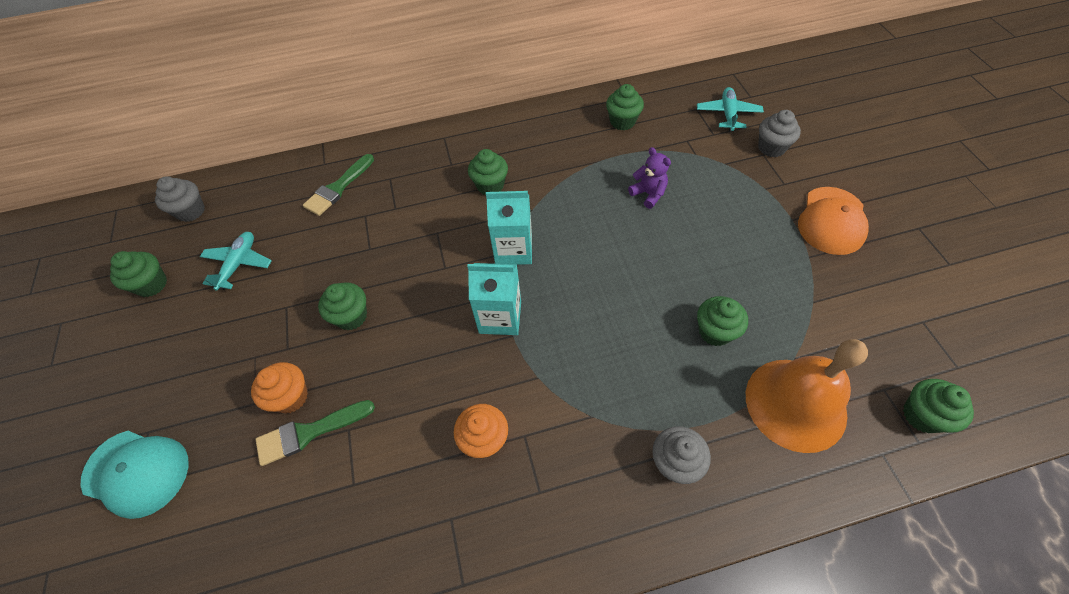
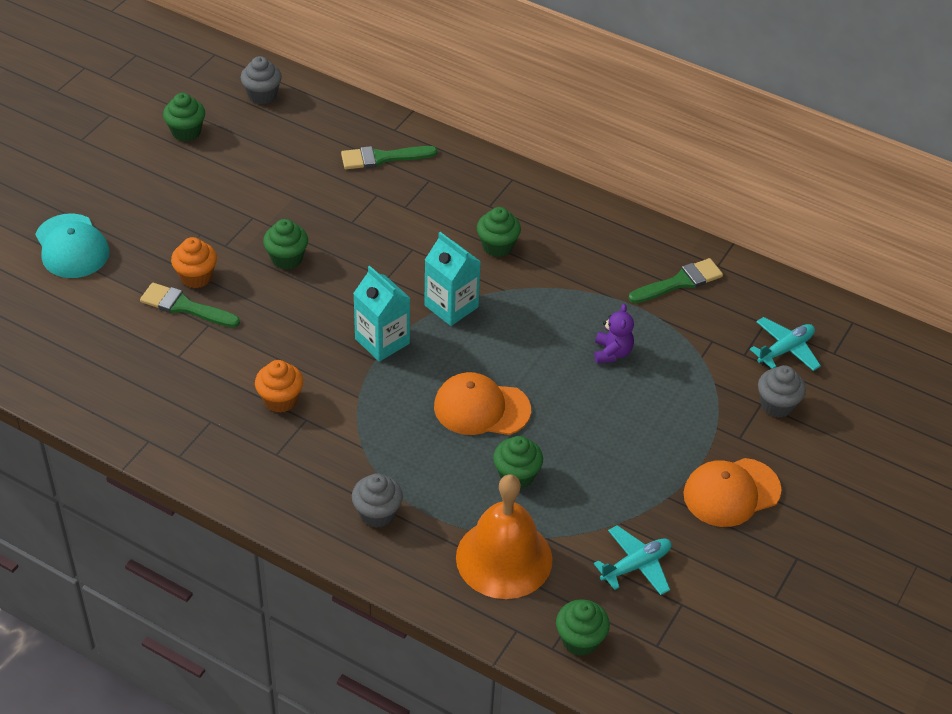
camera: 40 degrees right, 10 degrees down
(239, 264) = (254, 162): turquoise plane -> turquoise plane (636, 566)
(622, 122) = (680, 282): green cupcake -> green brush
(628, 304) = (481, 408): none -> orange cap

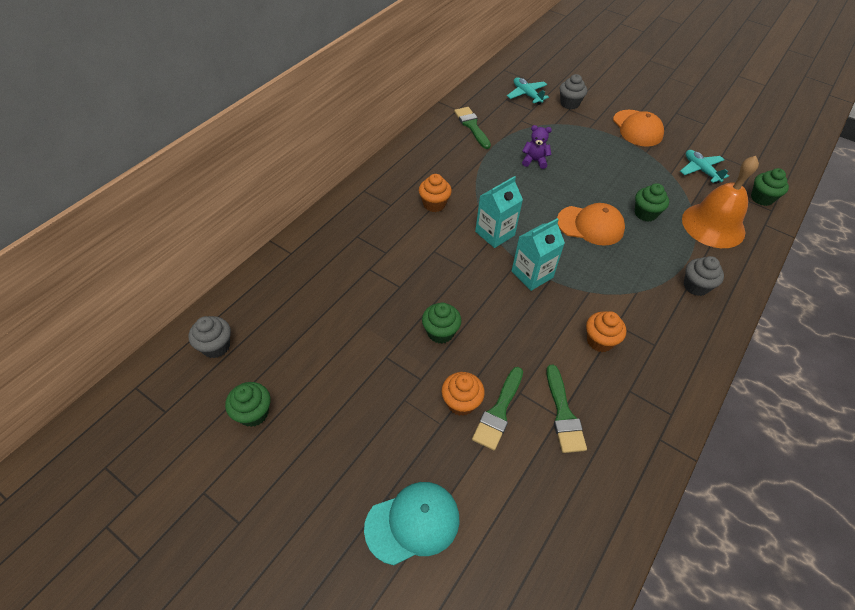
camera: 85 degrees left, 5 degrees up
(382, 158) = (325, 263): green brush -> green brush (563, 414)
(481, 408) = (590, 225): orange cap -> orange cap turned 90 degrees counterclockwise
(497, 246) = (434, 204): green cupcake -> orange cupcake

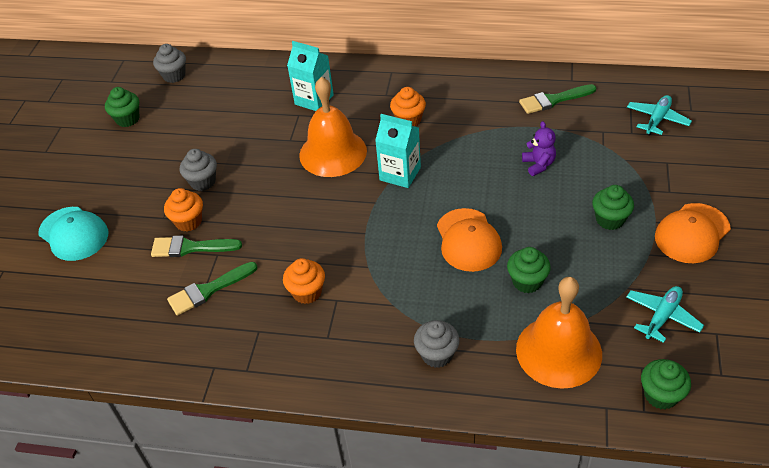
camera: 70 degrees right, 5 degrees down
(439, 264) = (333, 153): none -> orange bell
(440, 332) = (254, 183): green cupcake -> green cupcake (610, 220)
(472, 126) = (553, 100): green brush -> green brush turned 150 degrees counterclockwise
(532, 274) = (362, 218): turquoise carton -> turquoise carton (314, 99)
(569, 104) = (679, 159): grey cupcake -> grey cupcake (203, 182)

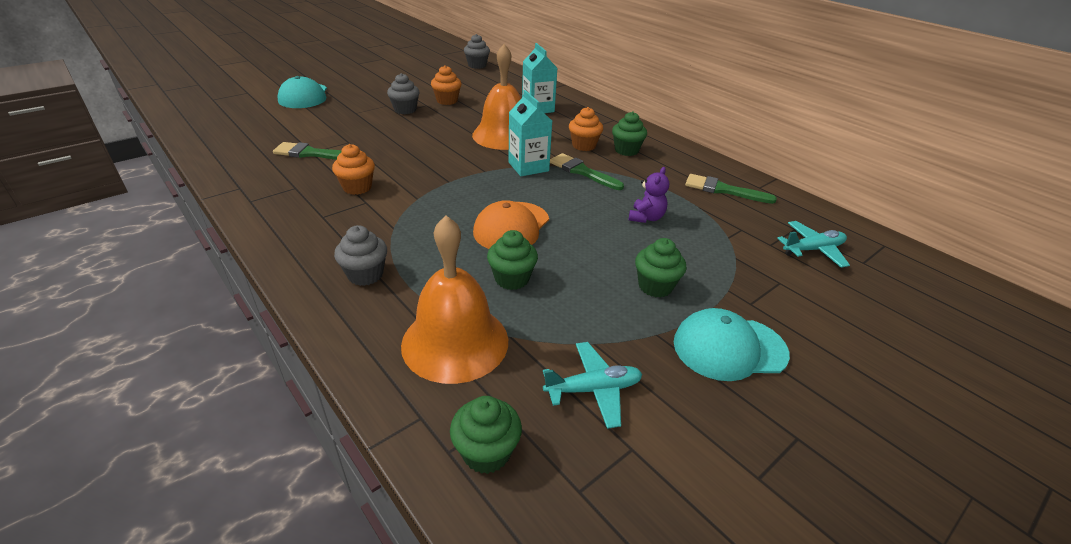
camera: 35 degrees right, 10 degrees down
(127, 119) = (420, 70): green cupcake -> green cupcake (626, 150)
(188, 221) = (364, 121): orange cupcake -> orange cupcake (447, 101)
(190, 247) = (342, 131): green brush -> green brush (582, 171)
(692, 233) = (729, 348): orange cap -> turquoise cap

